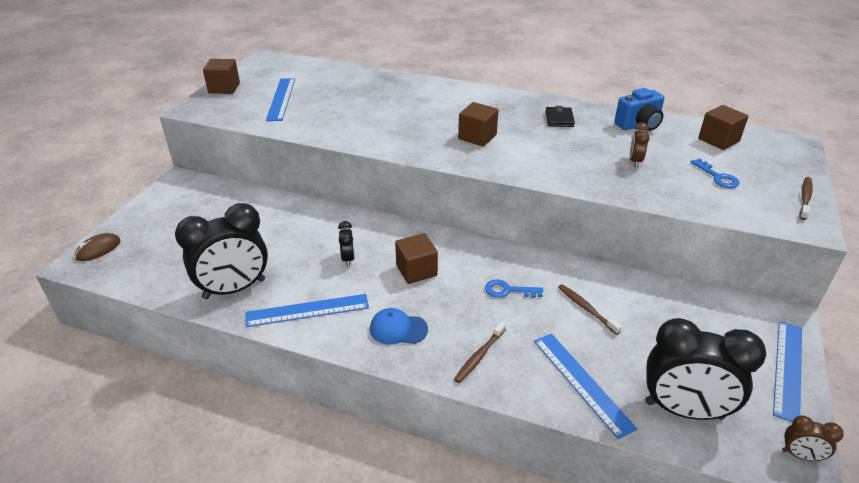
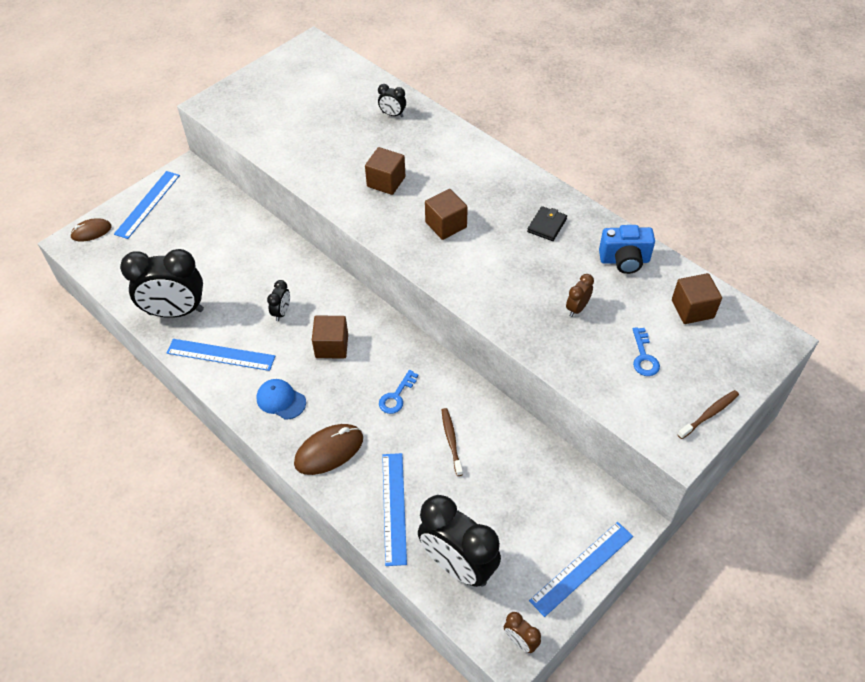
camera: 25 degrees right, 15 degrees up
(224, 88) = (250, 81): brown cube -> brown cube (386, 182)
(281, 99) = (294, 113): blue ruler -> blue ruler (147, 204)
(371, 83) = (392, 114): none -> black clock
(479, 356) = (329, 451): brown toothbrush -> brown mouse
(508, 290) = (396, 396): blue key -> blue key turned 90 degrees counterclockwise

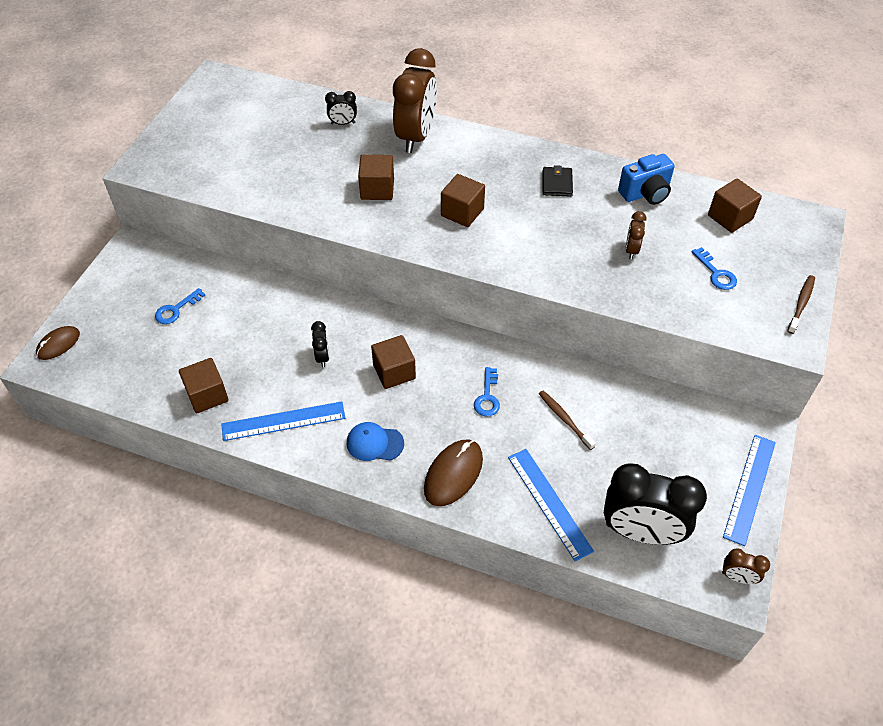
camera: 25 degrees left, 0 degrees up
(147, 204) = (107, 295): blue ruler -> none
(175, 312) = (207, 395): black clock -> brown cube
(191, 233) = (176, 309): none -> blue key
(447, 144) = (416, 136): none -> brown clock

